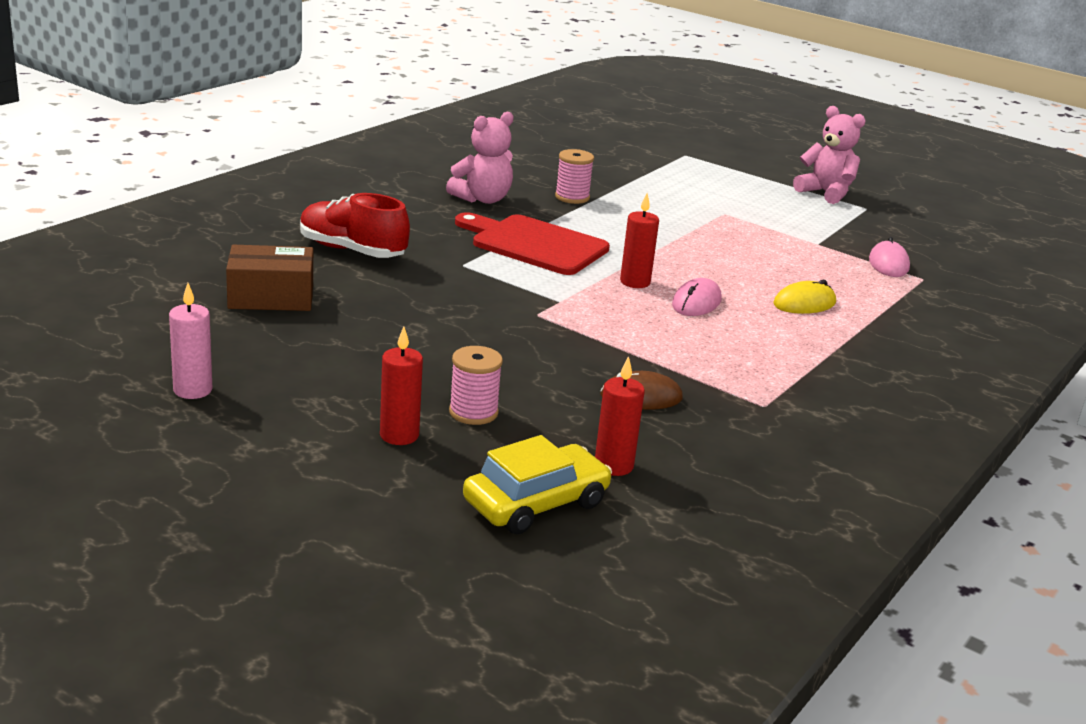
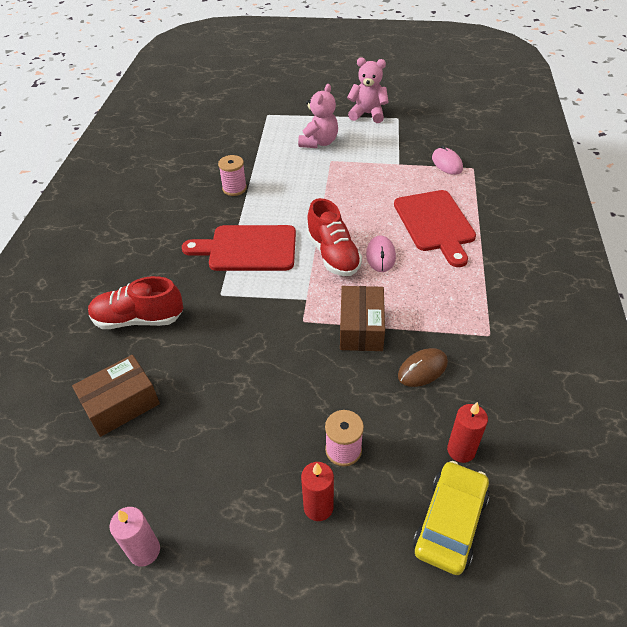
camera: 25 degrees left, 20 degrees up
(482, 199) = (182, 218): pink teddy bear -> pink teddy bear (319, 142)
(601, 343) = (361, 328): none -> brown box
(635, 282) = (333, 255): red candle -> red shoe
(804, 303) = (435, 224): yellow mouse -> red cutting board

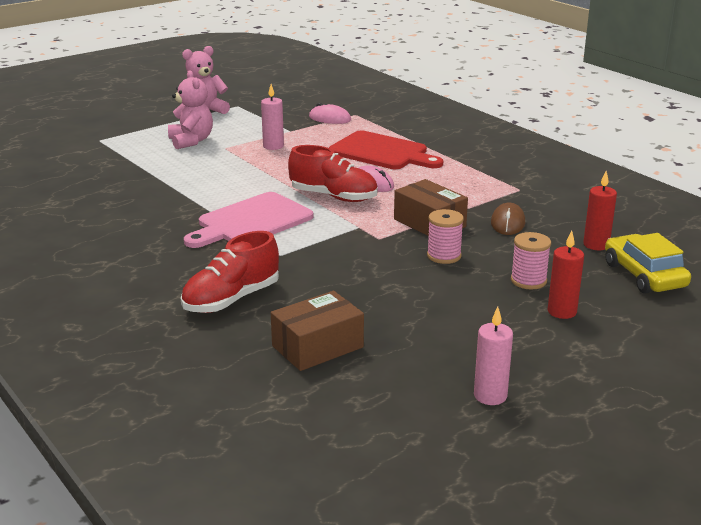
camera: 45 degrees left, 20 degrees down
(121, 404) = (317, 347): brown box -> brown box turned 45 degrees clockwise
(234, 188) = (162, 194): pink spool -> pink spool (444, 256)
(248, 248) = (251, 221): red cutting board -> pink cutting board
(365, 175) = (273, 146): none -> pink candle

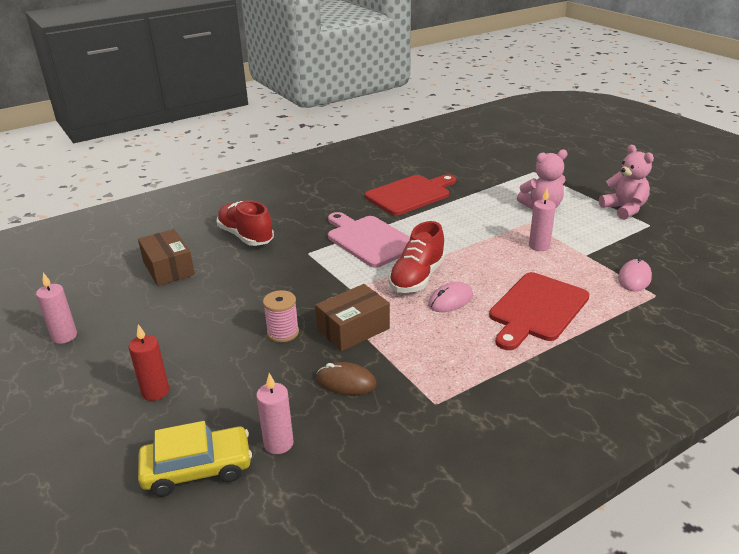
camera: 95 degrees right, 5 degrees up
(136, 201) = (410, 194): none -> red cutting board
(528, 281) = (218, 379): pink spool -> none
(596, 245) = (278, 443): red candle -> pink candle

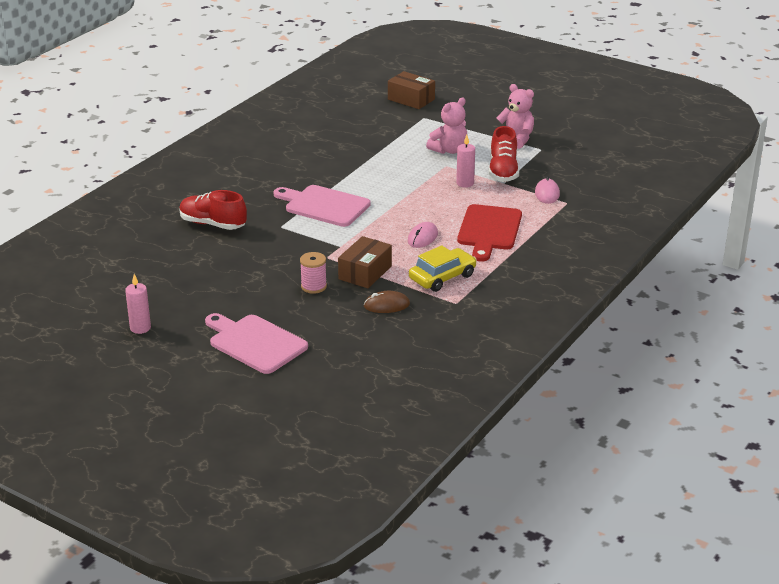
camera: 25 degrees left, 0 degrees up
(155, 392) = (255, 343): red candle -> pink cutting board
(168, 268) = (171, 263): brown box -> brown box (411, 99)
(197, 469) = (329, 373): yellow car -> yellow car (442, 277)
(278, 443) = (370, 348): pink candle -> none
(410, 194) = (329, 159): red cutting board -> none
(417, 278) = (386, 227): red shoe -> red shoe (503, 171)

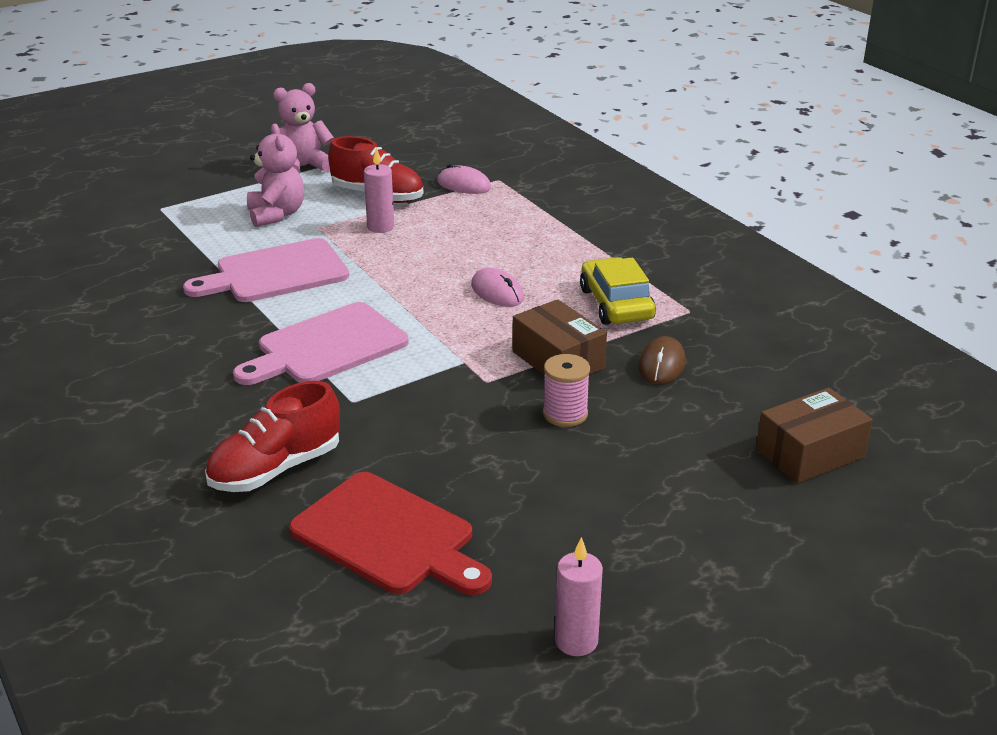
camera: 65 degrees left, 0 degrees up
(255, 343) = (701, 512): pink cutting board -> pink cutting board (275, 273)
(411, 99) = (93, 203): brown box -> brown box (810, 453)
(489, 230) = (520, 243): red cutting board -> red cutting board (388, 537)

